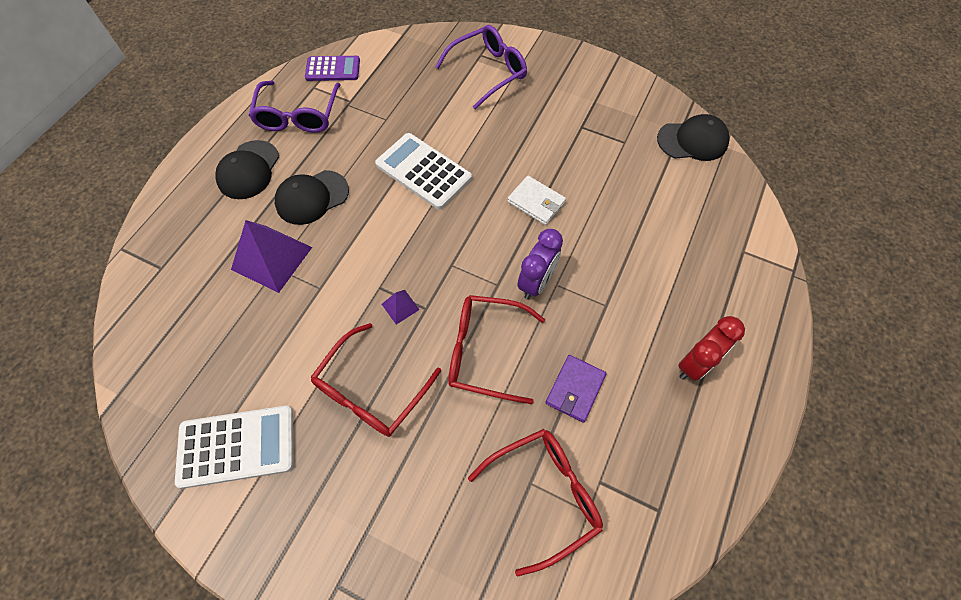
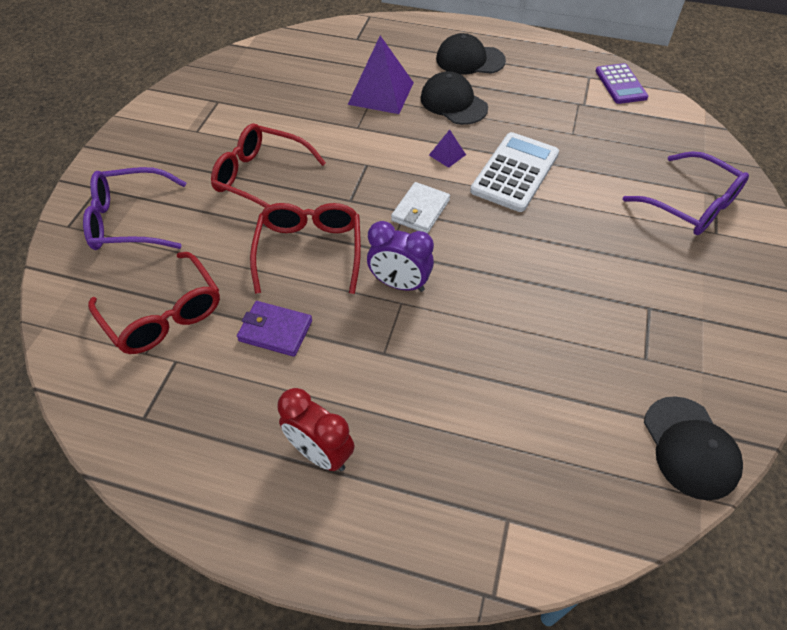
camera: 80 degrees right, 10 degrees down
(237, 446) = (208, 112): white calculator -> none
(298, 115) = (548, 74): purple glasses -> purple glasses (131, 221)
(400, 306) = (348, 182): purple pyramid -> purple pyramid (447, 155)
(536, 202) = (509, 272): white wallet -> white wallet (420, 210)

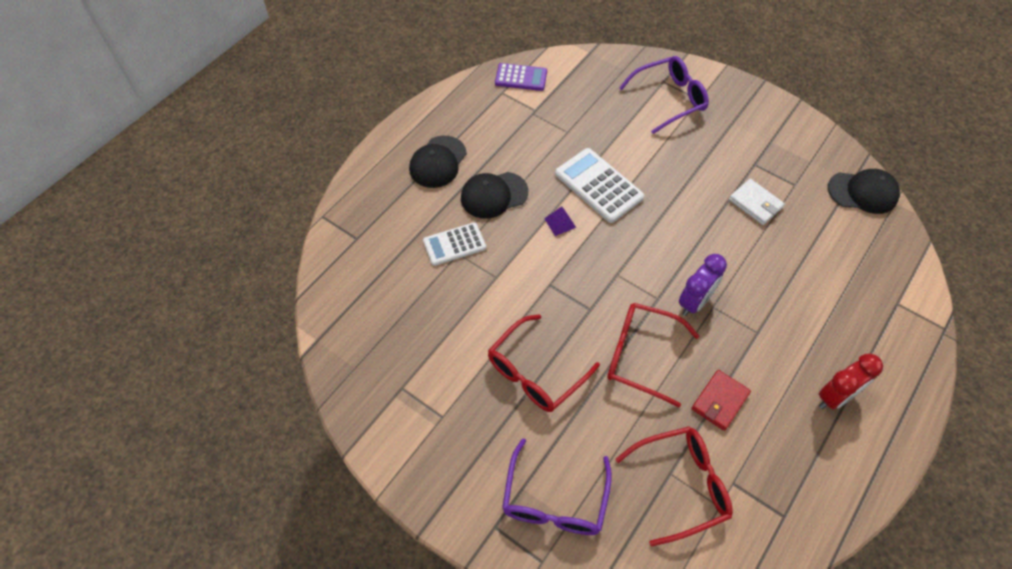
camera: 70 degrees left, 5 degrees up
(275, 331) = (720, 401): purple wallet -> red wallet
(381, 93) = (454, 244): purple pyramid -> white calculator
(420, 210) = (620, 263): white wallet -> white wallet (755, 203)

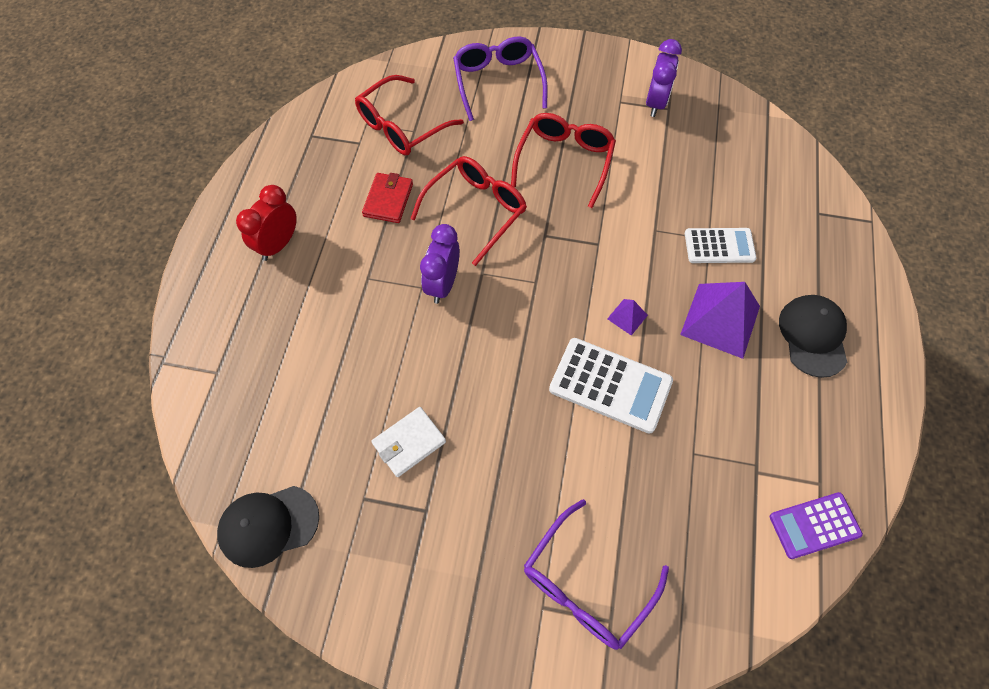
camera: 155 degrees right, 5 degrees up
(409, 399) = (655, 103): none -> purple clock
(454, 244) = (719, 246): white calculator -> white calculator turned 45 degrees clockwise
(494, 195) = (720, 320): black cap -> purple pyramid
(642, 356) = (475, 211): red glasses -> red glasses turned 45 degrees counterclockwise
(755, 203) = (409, 443): white wallet -> white wallet turned 60 degrees counterclockwise

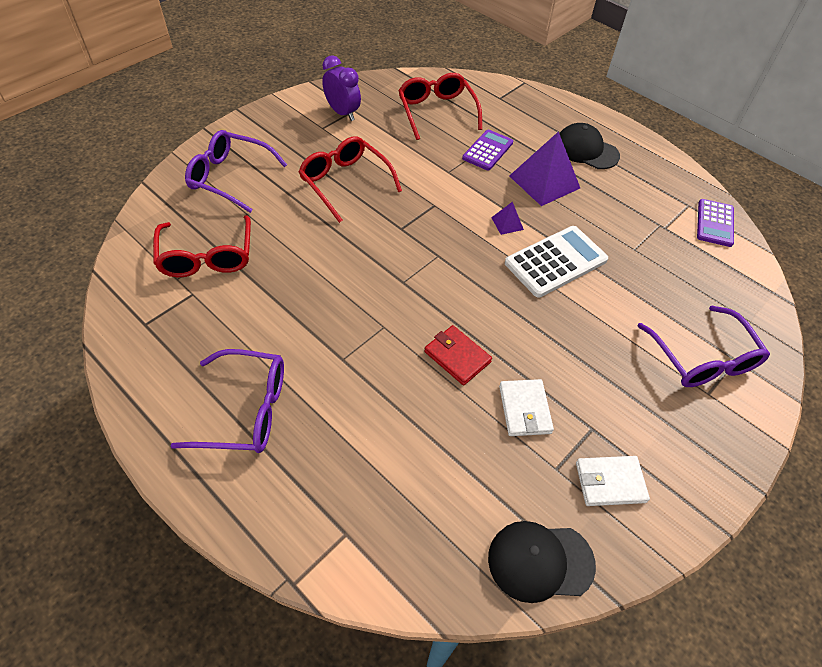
camera: 60 degrees left, 10 degrees down
(268, 525) = (540, 561): black cap -> black cap turned 75 degrees clockwise
(278, 244) = (244, 410): red clock -> purple glasses
(377, 551) = (610, 482): none -> white wallet
(388, 200) = (275, 304): red wallet -> red wallet (457, 357)
(443, 284) = (393, 311): purple clock -> none
(475, 211) = (341, 256): red glasses -> red glasses (437, 112)
(719, 246) = (487, 150): white calculator -> purple calculator

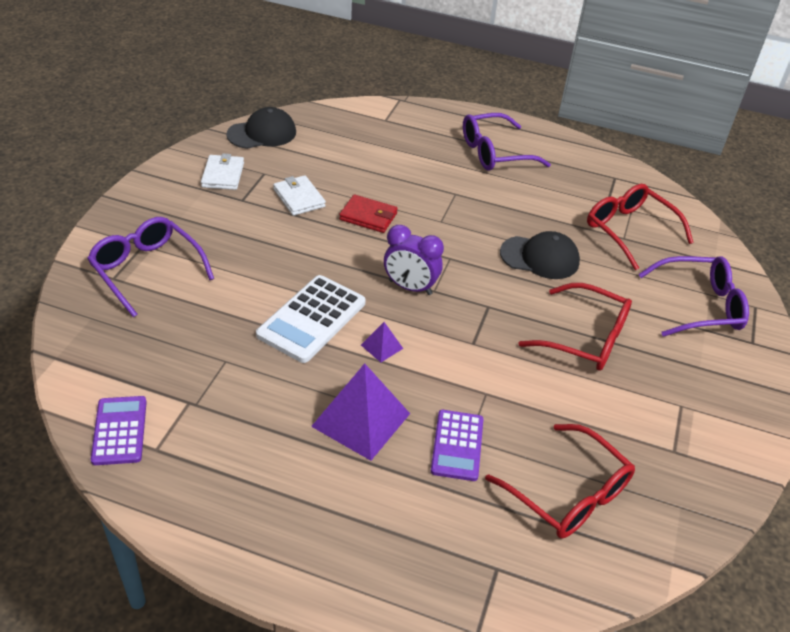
camera: 155 degrees right, 10 degrees down
(342, 113) = (682, 440): purple clock -> purple clock (410, 287)
(586, 150) = (320, 500): black cap -> black cap (540, 257)
(610, 482) = (223, 175): white wallet -> white wallet turned 60 degrees counterclockwise

